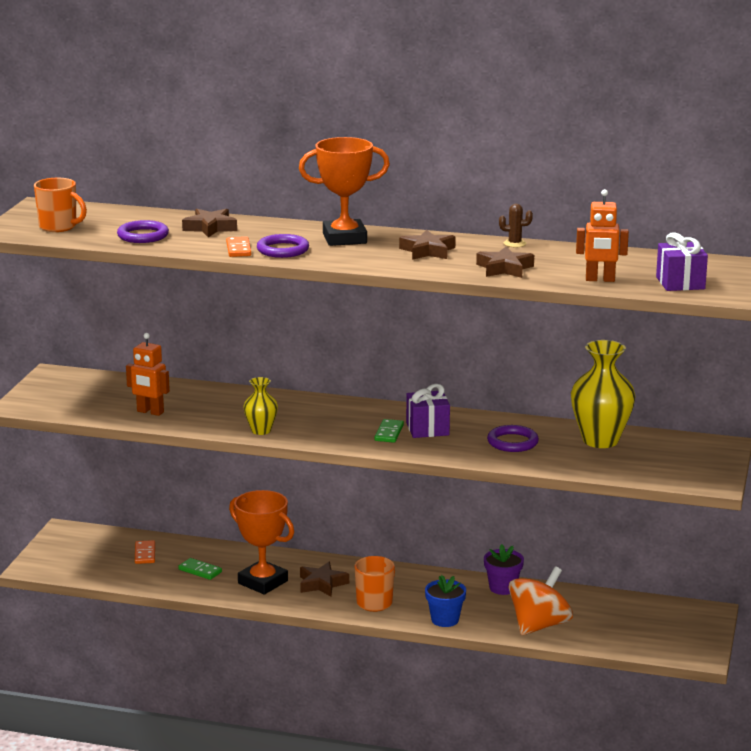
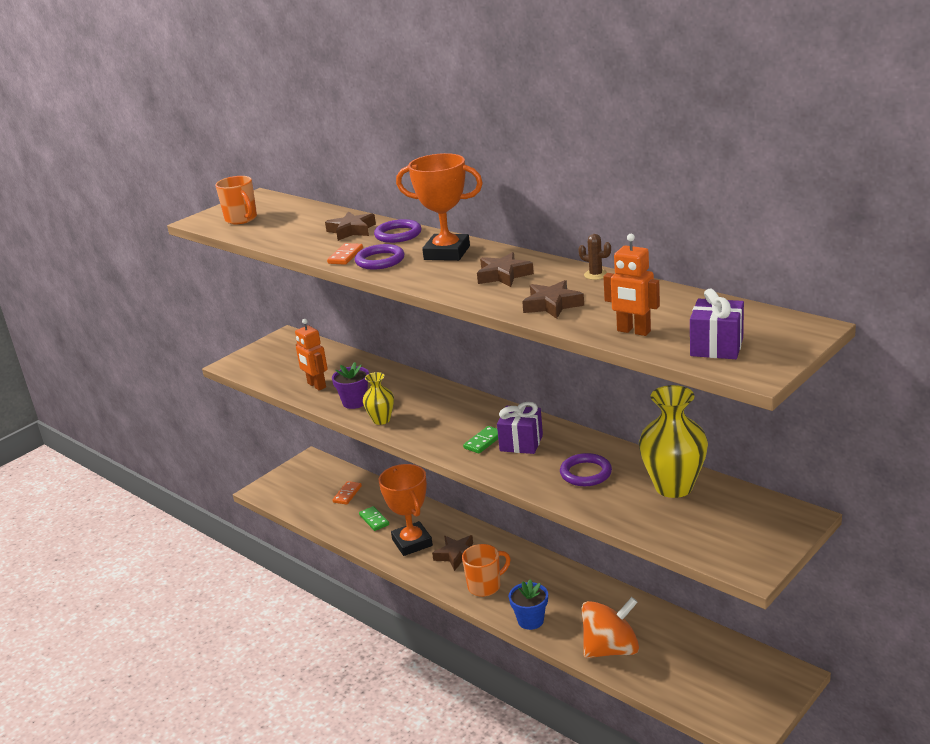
camera: 30 degrees right, 5 degrees up
(143, 236) = (290, 234): purple ring -> purple ring (398, 234)
(502, 588) = (607, 596): purple flower pot -> purple flower pot (355, 402)

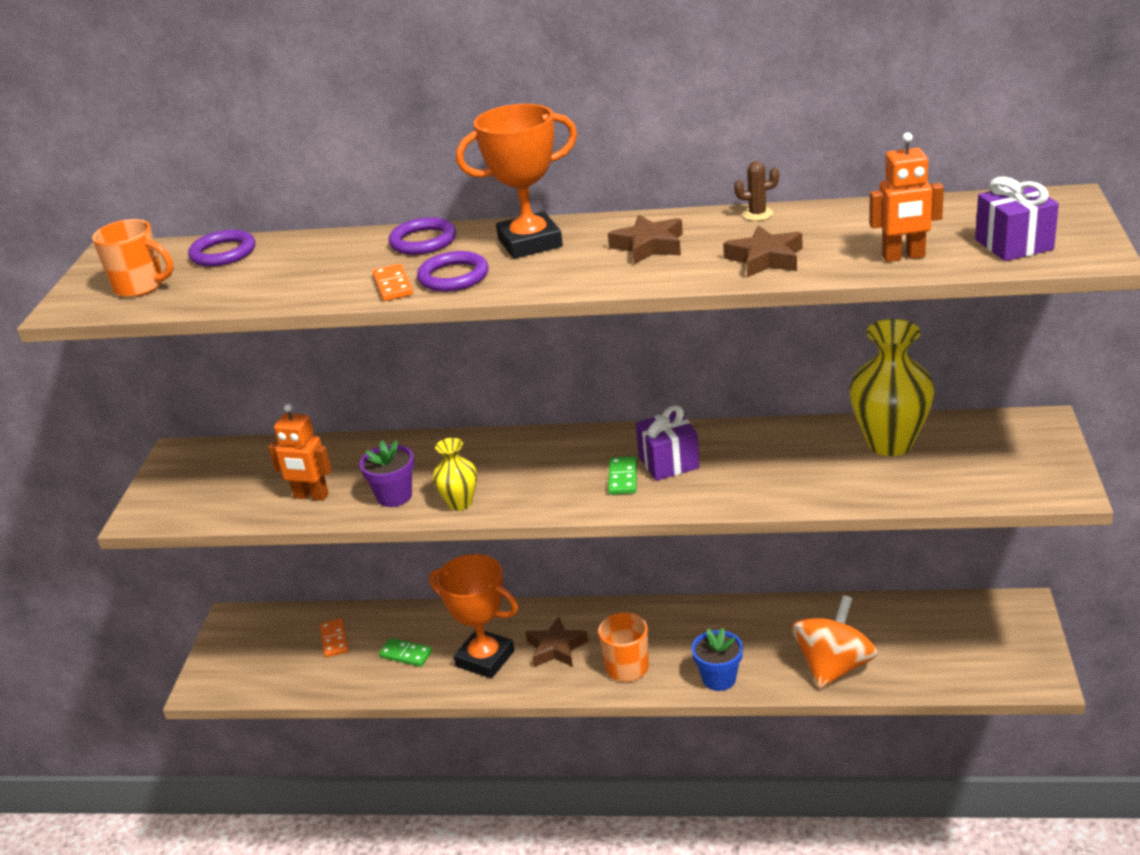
camera: 35 degrees left, 5 degrees up
(351, 230) = (345, 254): brown star -> none
(585, 473) = (783, 466): purple ring -> purple ring (223, 253)

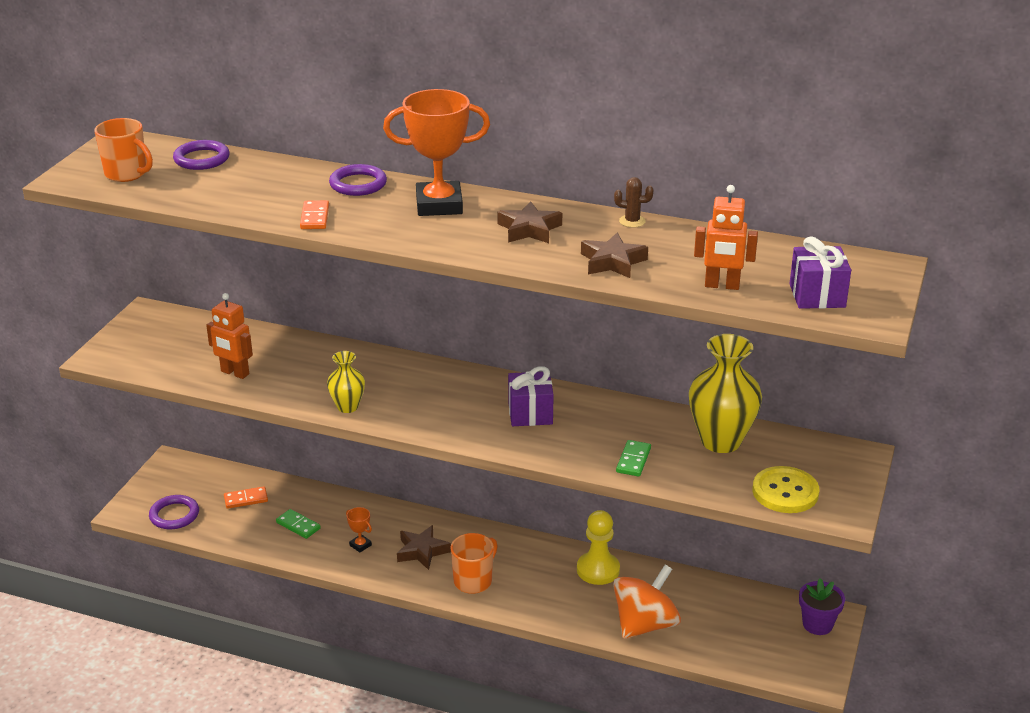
camera: 10 degrees right, 0 degrees up
(334, 640) = (246, 499): orange domino -> orange domino turned 75 degrees clockwise
(394, 496) = (299, 389): purple flower pot -> purple flower pot (817, 624)
(453, 276) = (364, 220): purple ring -> purple ring (174, 515)
(485, 659) = (360, 545): orange trophy -> orange trophy, size x0.42
(622, 478) = (486, 417): green domino -> green domino (633, 460)
(719, 679) = (544, 610): blue flower pot -> none
(755, 620) = (598, 570): none -> yellow pawn
(990, 480) = (785, 492): none -> yellow button

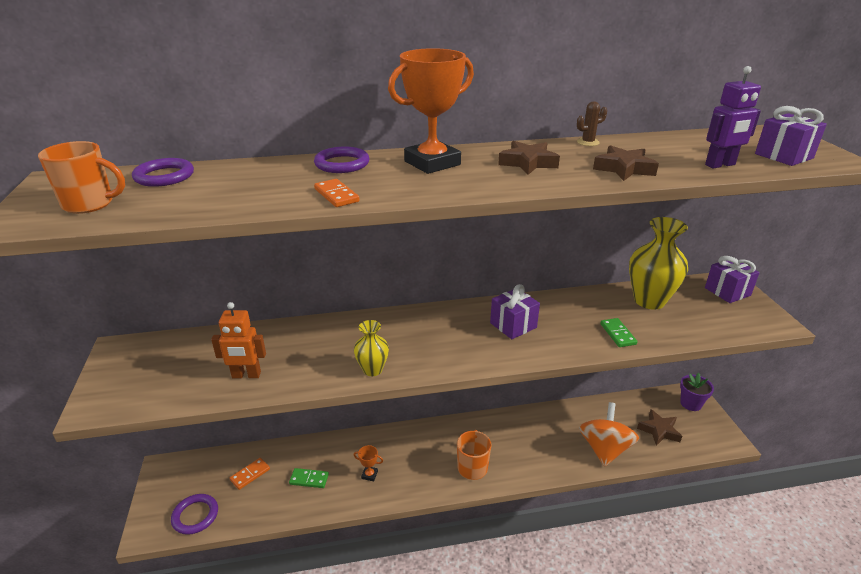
camera: 30 degrees left, 0 degrees up
(422, 551) = (418, 460): brown star -> brown star (659, 430)
(598, 570) = (541, 422): yellow pawn -> none
(722, 286) = (720, 165): orange robot -> purple robot
(785, 492) = (728, 321): yellow button -> none
(836, 464) = (727, 292): none -> purple gift

